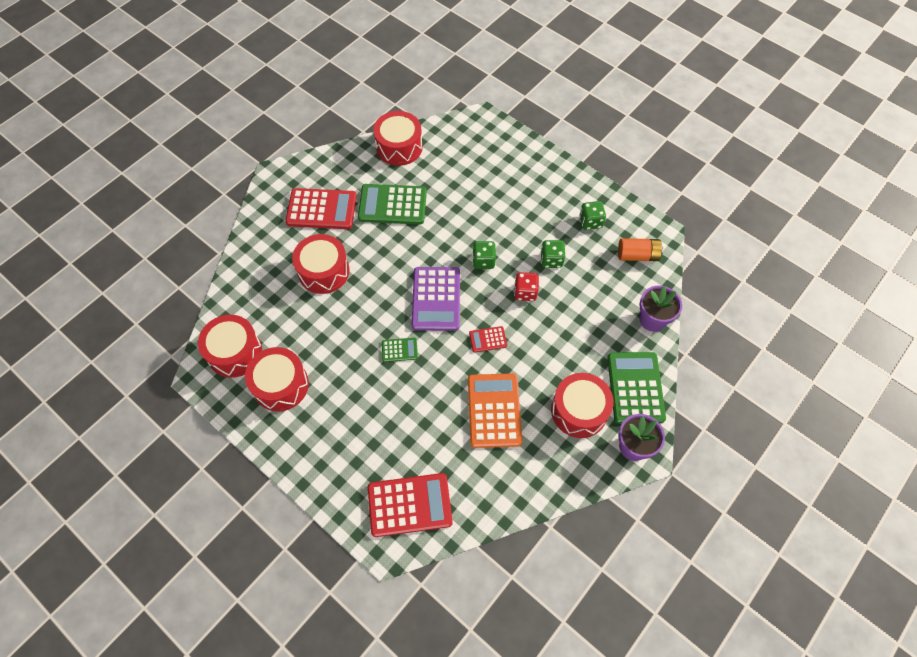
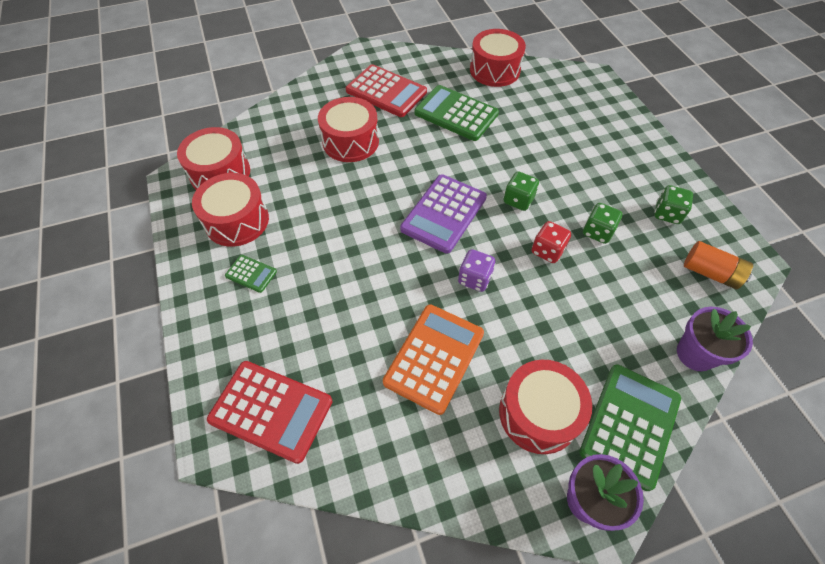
camera: 30 degrees right, 5 degrees down
(399, 350) = (373, 244): green calculator -> green calculator (251, 274)
(488, 339) = (474, 279): red calculator -> purple dice

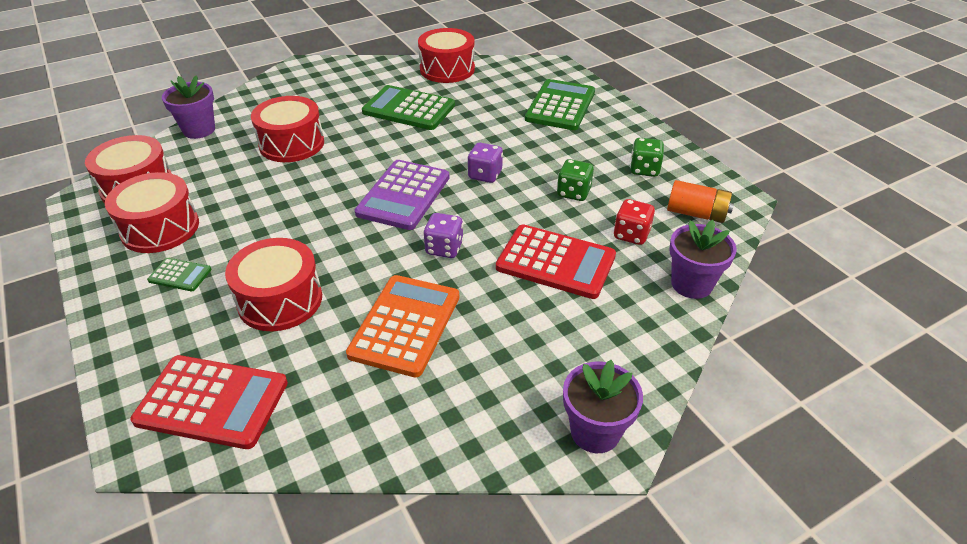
camera: 10 degrees left, 15 degrees down
(273, 115) = (199, 130): none -> purple flower pot
(386, 91) = (329, 97): red calculator -> red calculator (556, 262)
(518, 200) = (485, 175): green dice -> purple dice
(538, 413) = (529, 360): red drum -> red drum (280, 300)
(547, 251) = (522, 215): red dice -> red dice (631, 235)
(629, 424) = (631, 356): green calculator -> green calculator (560, 106)

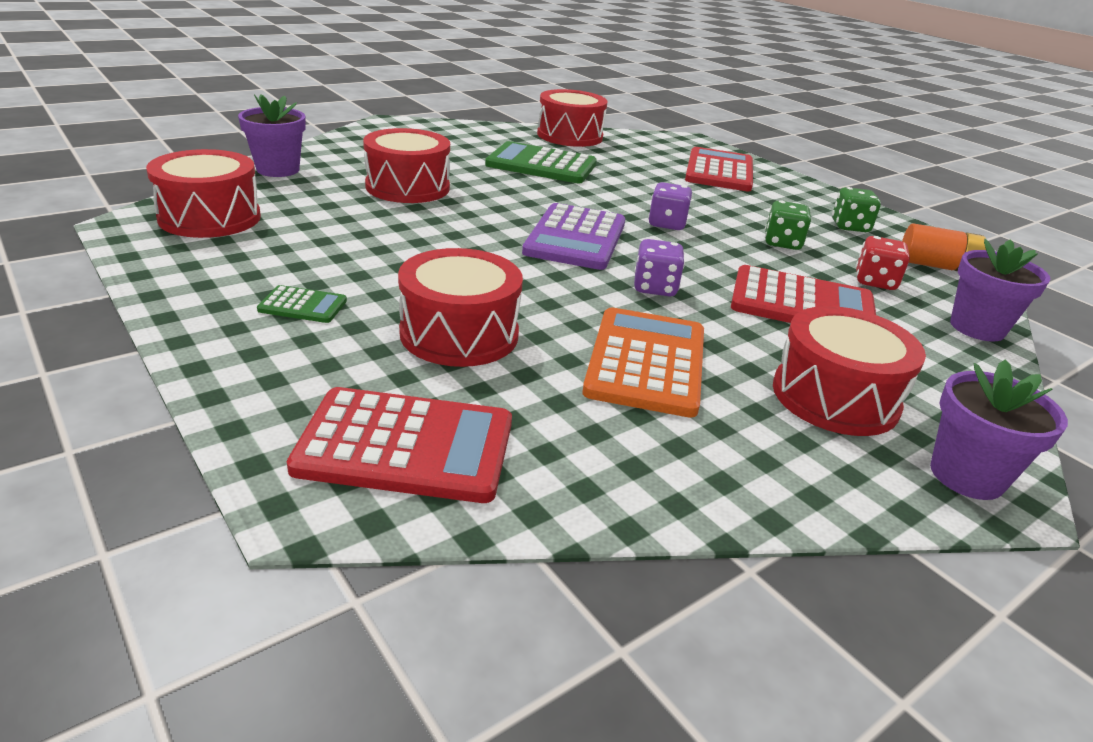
camera: 10 degrees left, 10 degrees down
(160, 228) = (256, 258): red drum -> red drum (835, 397)
(560, 106) = (719, 171): green calculator -> red calculator

